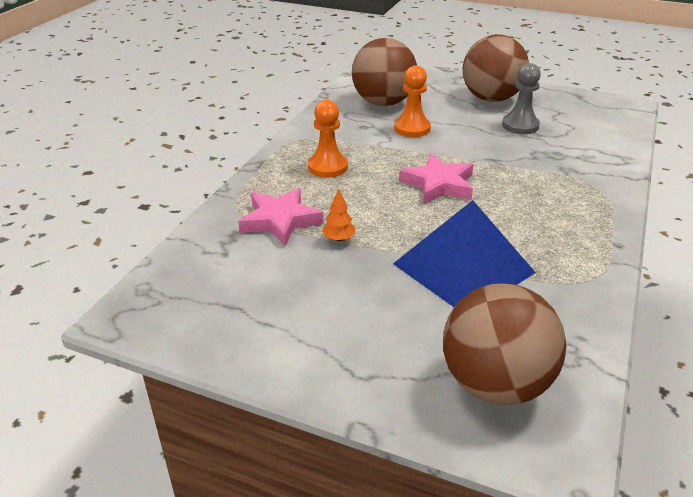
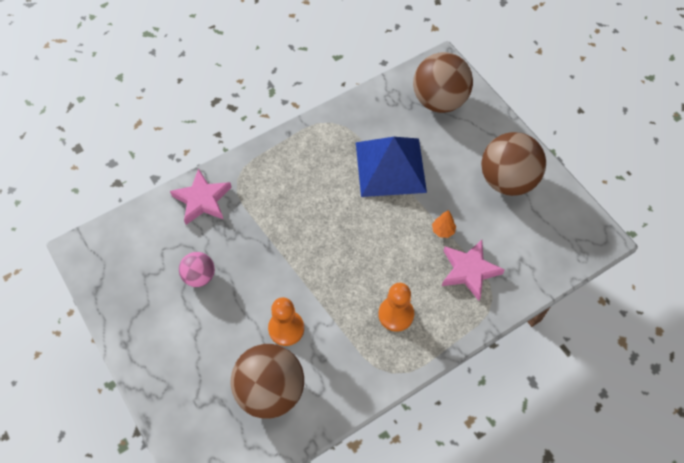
camera: 145 degrees left, 25 degrees up
(438, 184) = (335, 244): pink star -> pink star (202, 200)
(491, 98) = (172, 333): brown ball -> brown ball (507, 180)
(520, 126) = (199, 276): grey pawn -> pink ball

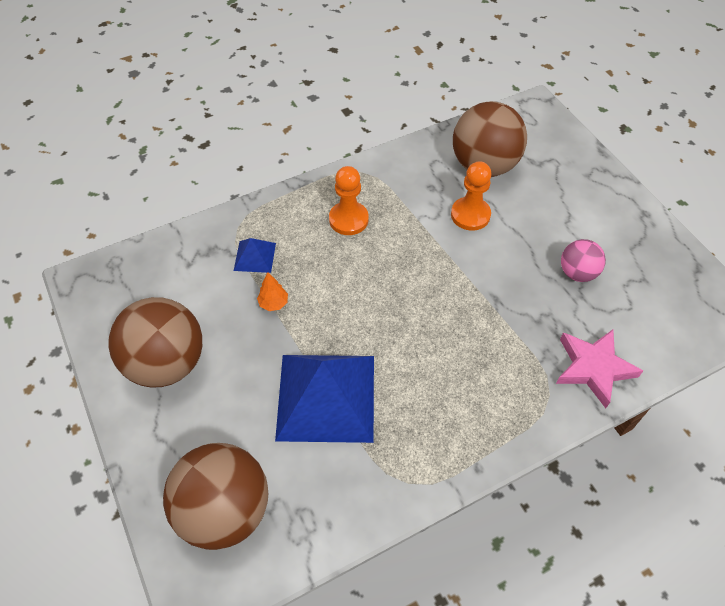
camera: 175 degrees left, 5 degrees down
(469, 270) = (254, 256): pink star -> blue pyramid

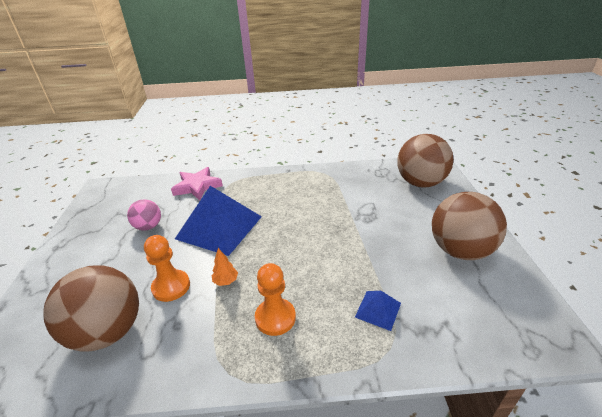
camera: 155 degrees left, 20 degrees down
(273, 303) = (370, 267): orange tree -> orange tree (226, 281)
(326, 397) = (351, 209): blue pyramid -> blue pyramid (219, 227)

